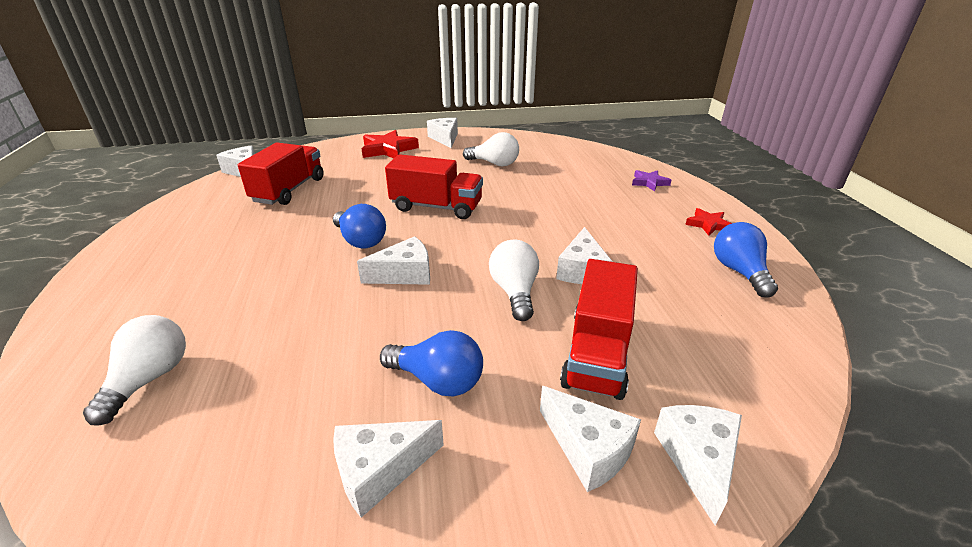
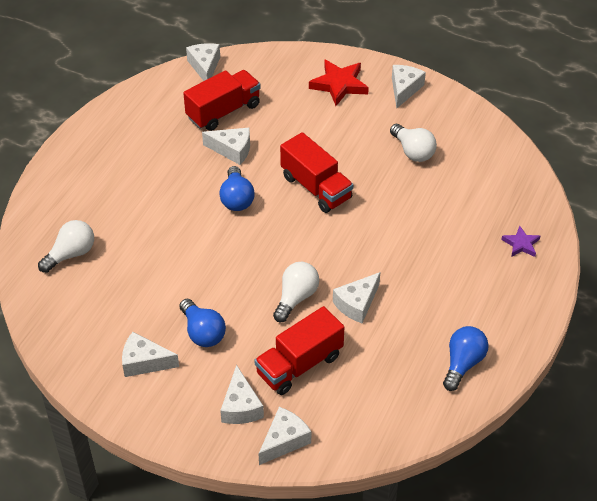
camera: 35 degrees right, 15 degrees up
(404, 274) = (242, 246): white cheese -> white cheese (232, 150)
(708, 225) = (504, 314): red star -> none

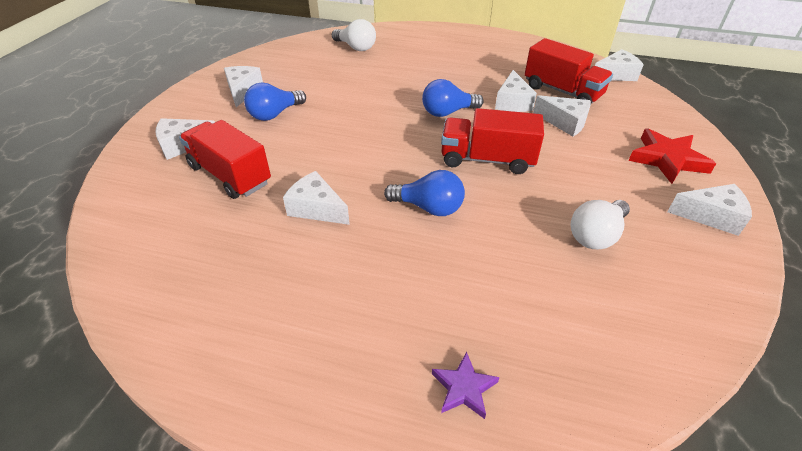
camera: 80 degrees right, 5 degrees down
(284, 440) = (133, 175): white cheese -> white cheese (564, 122)
(296, 298) = (321, 163): white light bulb -> none
(316, 187) = (487, 159): red truck -> red truck turned 60 degrees clockwise
(463, 363) = (214, 322): blue light bulb -> blue light bulb (429, 207)

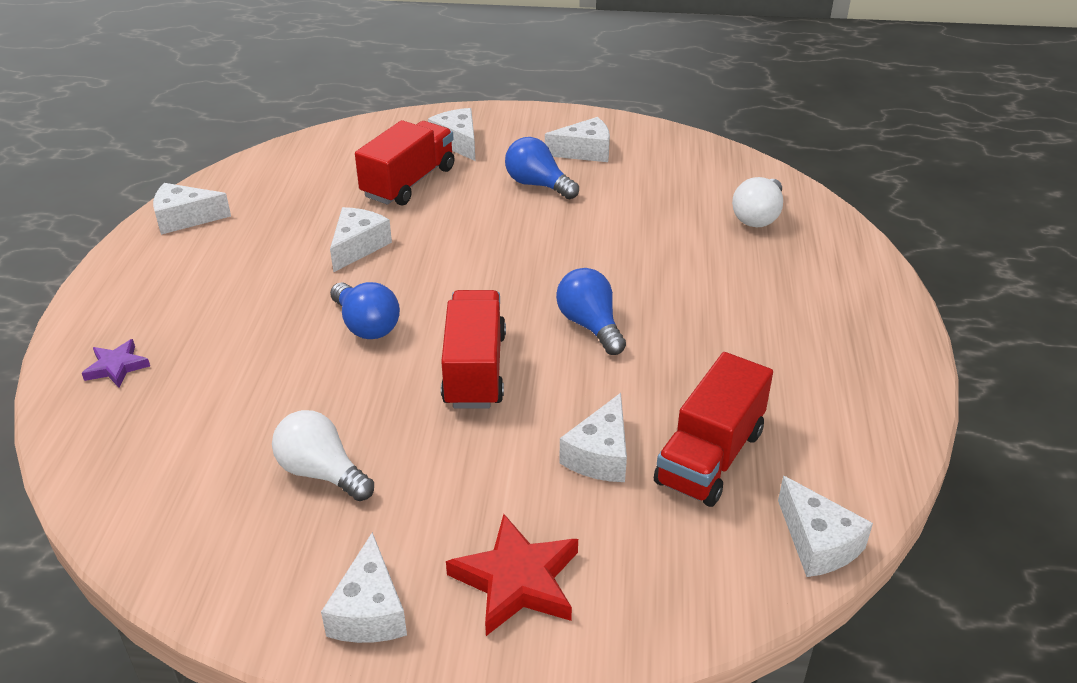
camera: 80 degrees right, 5 degrees down
(429, 207) = (366, 325): blue light bulb -> blue light bulb turned 45 degrees counterclockwise
(512, 102) = (646, 393): white cheese -> white cheese (185, 218)

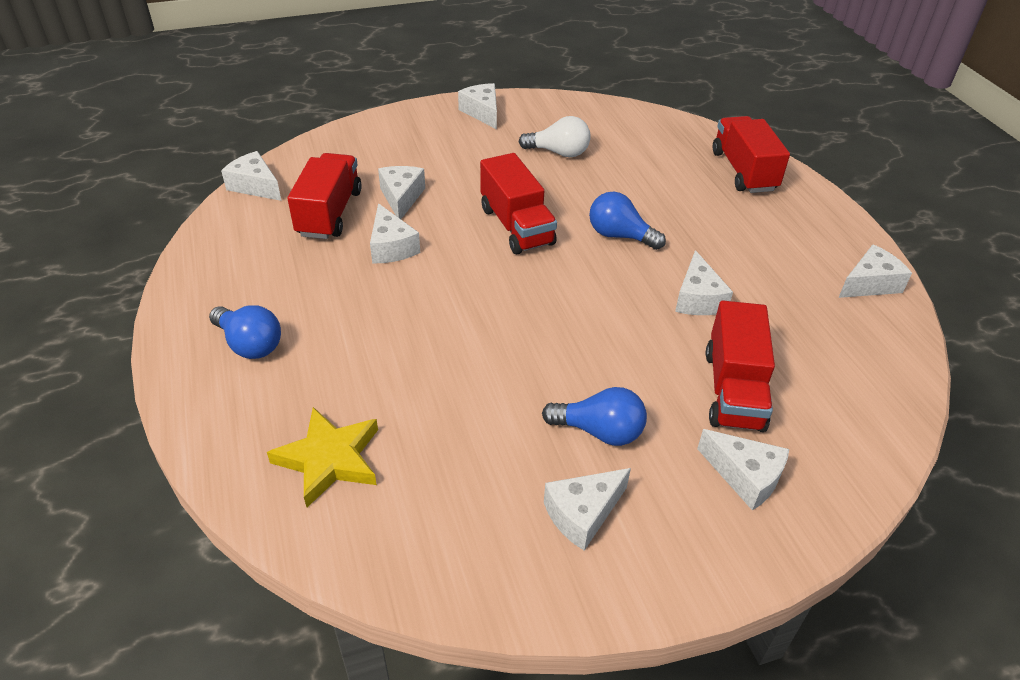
camera: 155 degrees right, 5 degrees up
(116, 367) = (743, 171): purple star -> red truck
(517, 581) = (418, 136): red star -> none
(590, 325) = (452, 280): blue light bulb -> blue light bulb (250, 344)
(642, 383) = (391, 247): none -> white cheese
(758, 217) = (329, 459): white light bulb -> yellow star

